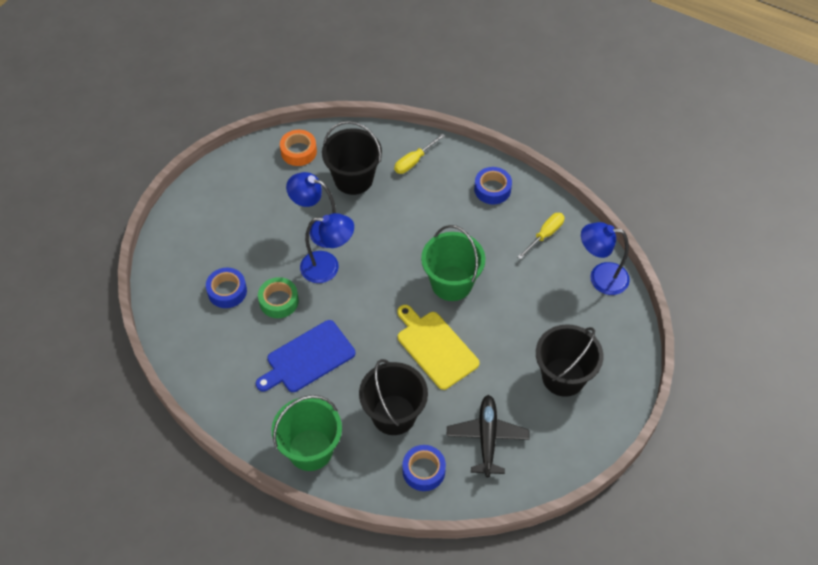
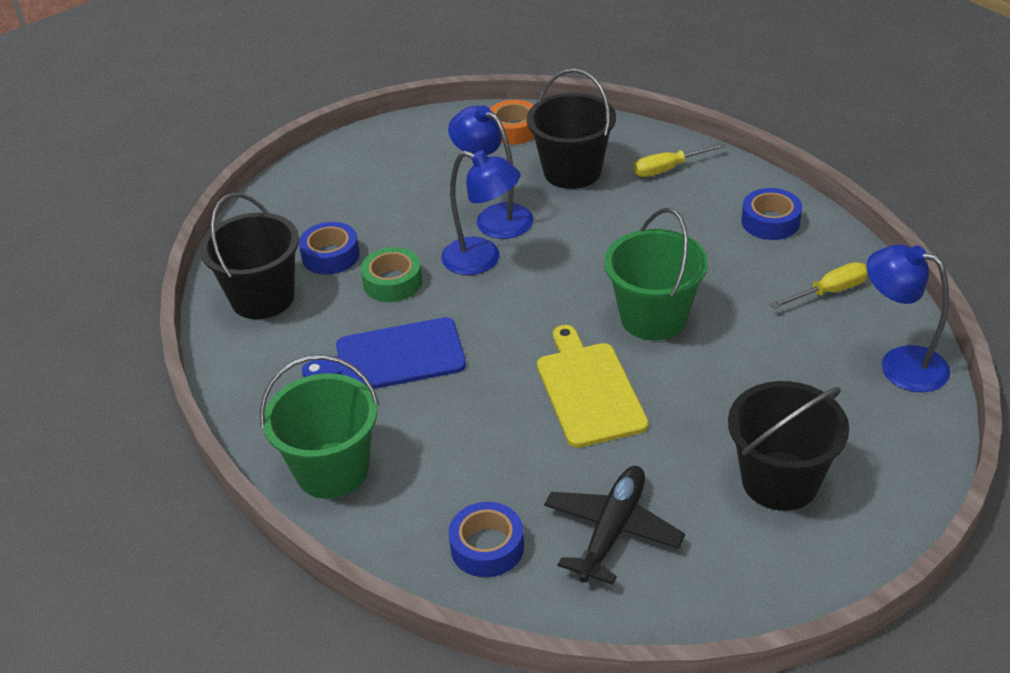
camera: 25 degrees right, 15 degrees down
(394, 415) = (480, 459): black bucket -> black bucket (262, 298)

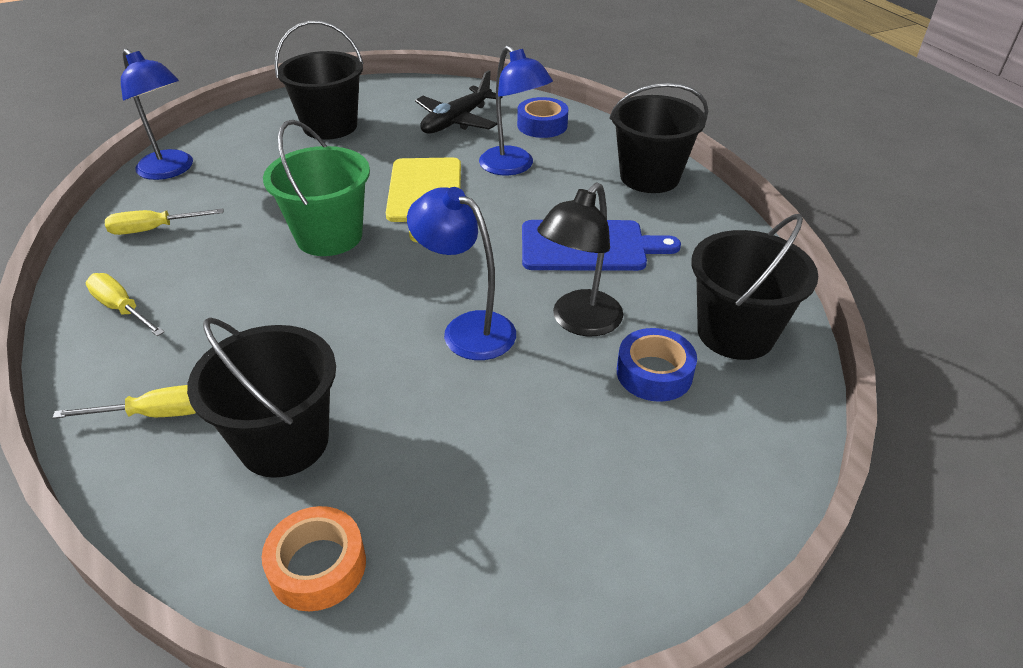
camera: 170 degrees left, 0 degrees up
(332, 470) = (649, 177): green bucket -> black bucket
(392, 282) = (579, 322): green tape -> black lamp
(495, 216) = (428, 387): blue lamp -> blue lamp (513, 167)
(770, 222) = (122, 309): blue tape -> yellow screwdriver

